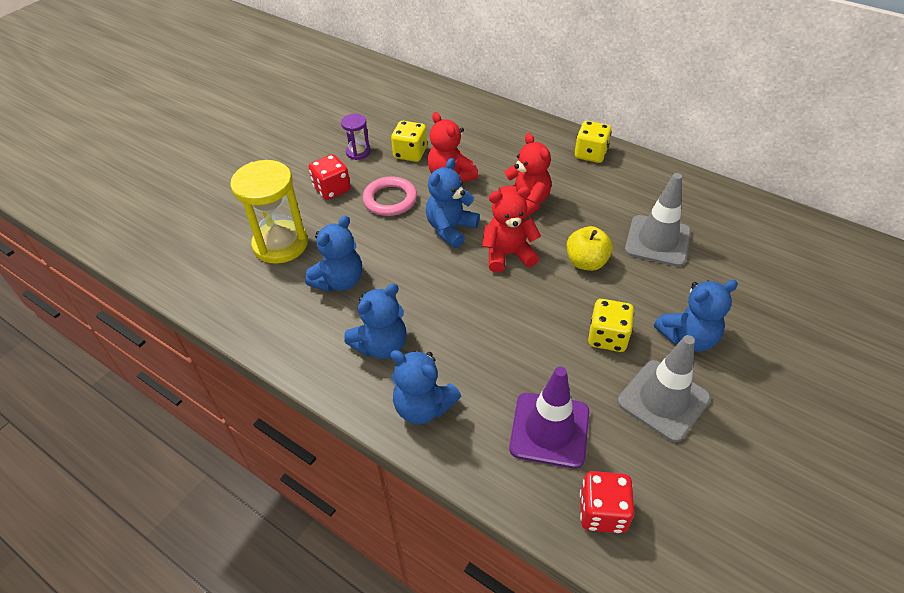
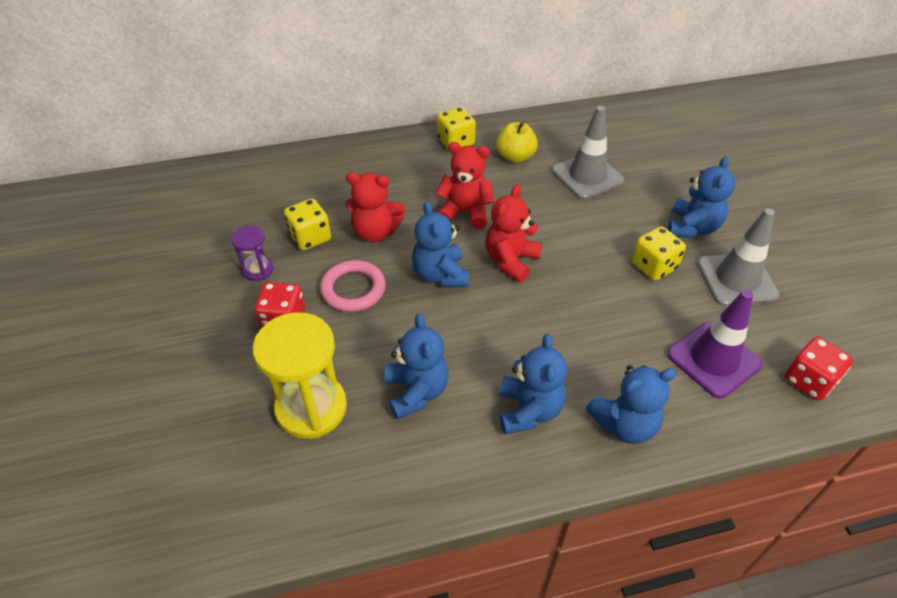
camera: 50 degrees left, 0 degrees up
(586, 262) = (568, 225): yellow apple -> yellow apple (515, 157)

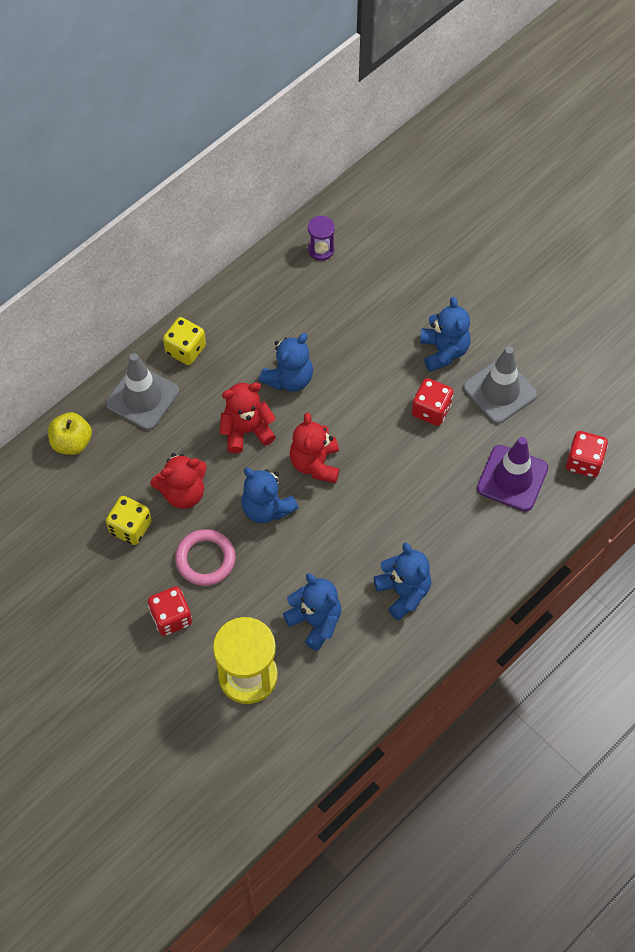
camera: 30 degrees left, 15 degrees up
(258, 270) = (111, 583): purple hourglass -> purple hourglass (321, 249)
(515, 157) = (252, 341): yellow apple -> yellow apple (72, 442)
(587, 176) = (328, 333): grey traffic cone -> grey traffic cone (142, 397)
(624, 424) = (474, 567): blue teddy bear -> blue teddy bear (289, 378)
(653, 266) = (431, 410): yellow dice -> red dice

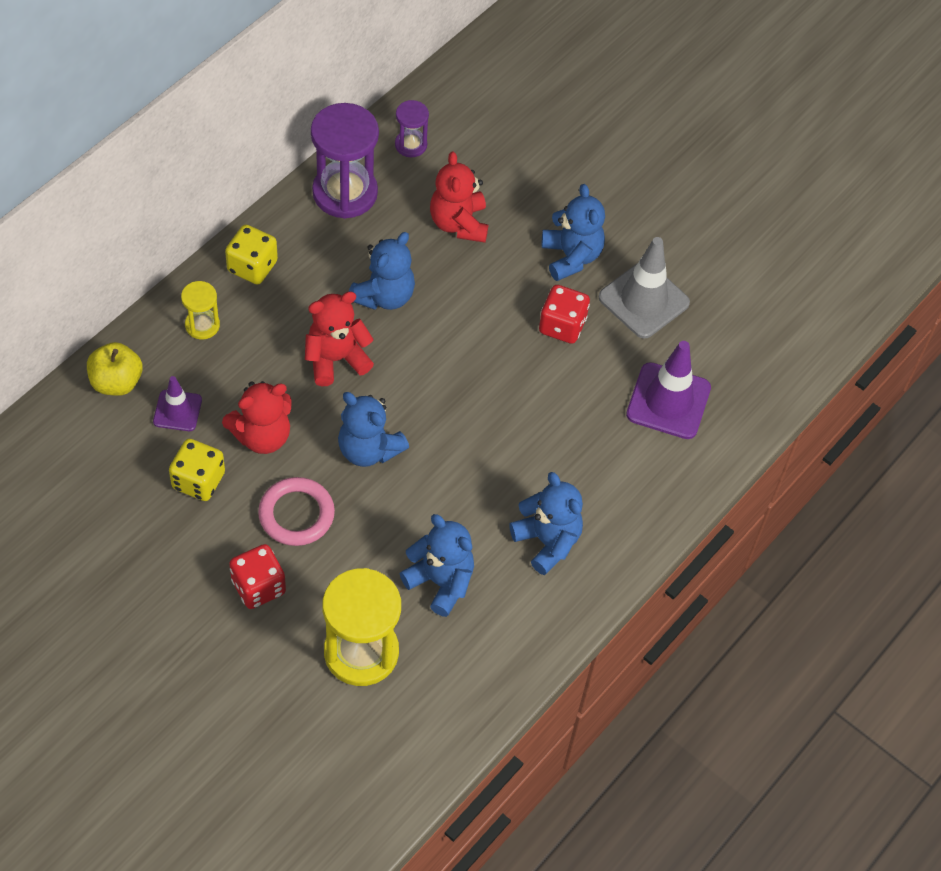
camera: 10 degrees left, 5 degrees down
(118, 468) = (177, 411): none -> purple traffic cone
(142, 397) = (202, 325): grey traffic cone -> yellow hourglass
(264, 289) = (345, 193): none -> purple hourglass
(315, 463) = (425, 394): red teddy bear -> red teddy bear (459, 223)
(584, 462) = (753, 378): red dice -> none

